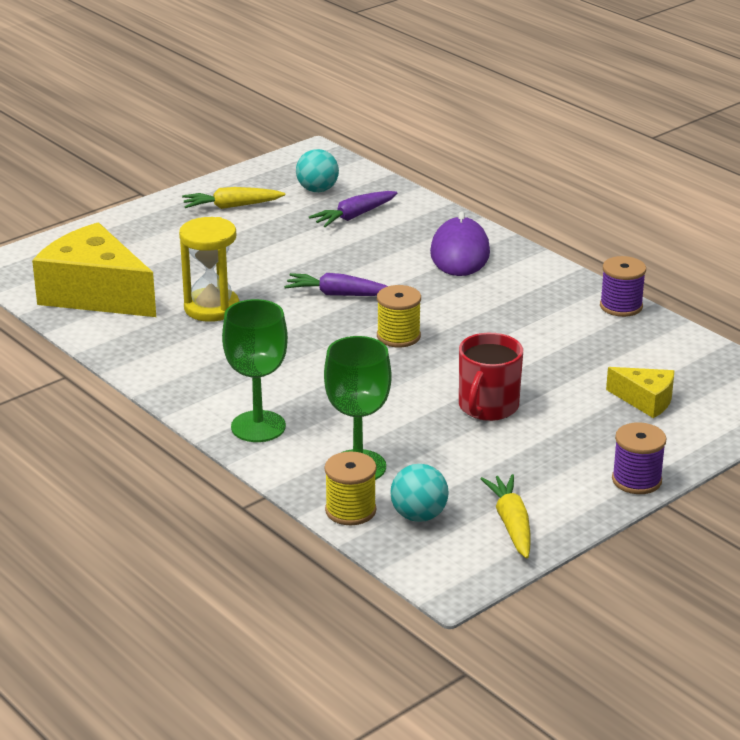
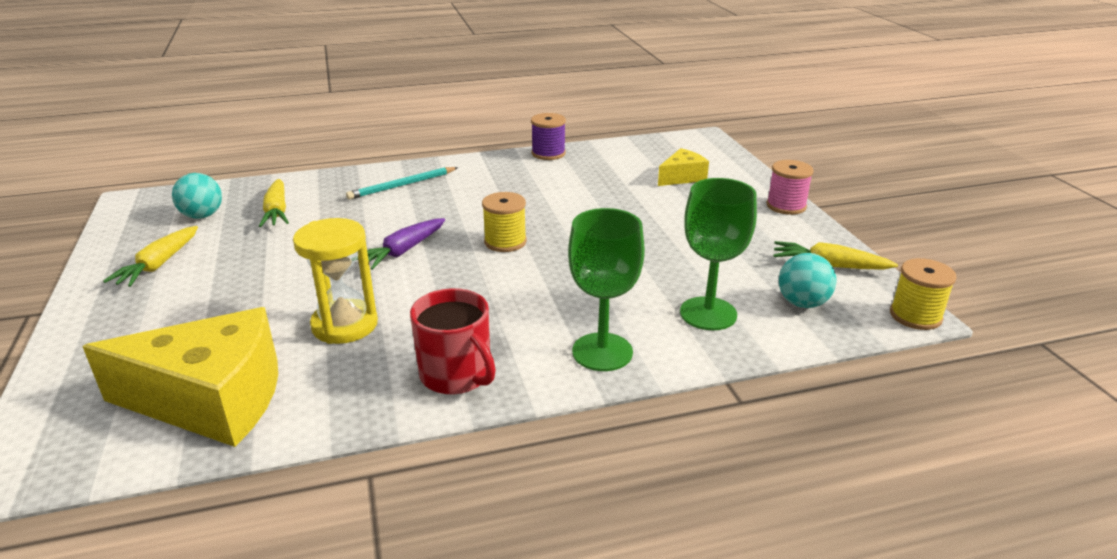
camera: 65 degrees left, 0 degrees up
(95, 294) = (212, 400): yellow cheese -> yellow cheese turned 150 degrees counterclockwise
(350, 510) = (781, 335): yellow spool -> yellow spool (915, 316)
(354, 216) = (277, 211): purple carrot -> yellow carrot
(460, 253) = (402, 185): purple mouse -> turquoise pencil
(487, 407) = (649, 232): red mug -> red mug (456, 375)
(636, 480) = (786, 206): purple spool -> pink spool

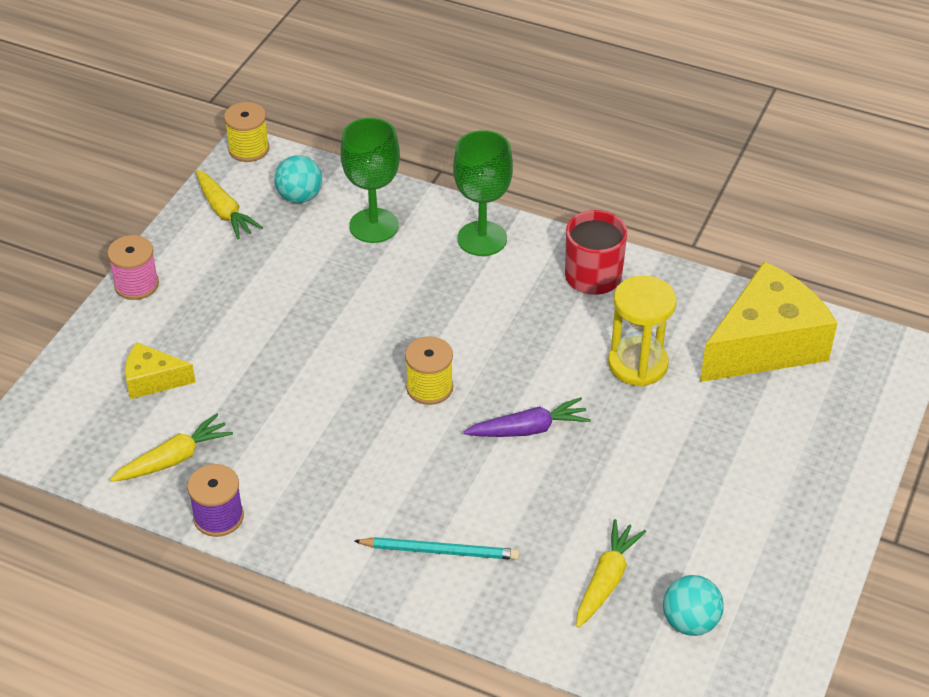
camera: 140 degrees left, 15 degrees up
(159, 264) = (762, 545): yellow carrot -> yellow carrot (173, 459)
(212, 400) = (765, 344): yellow cheese -> yellow cheese turned 105 degrees clockwise

